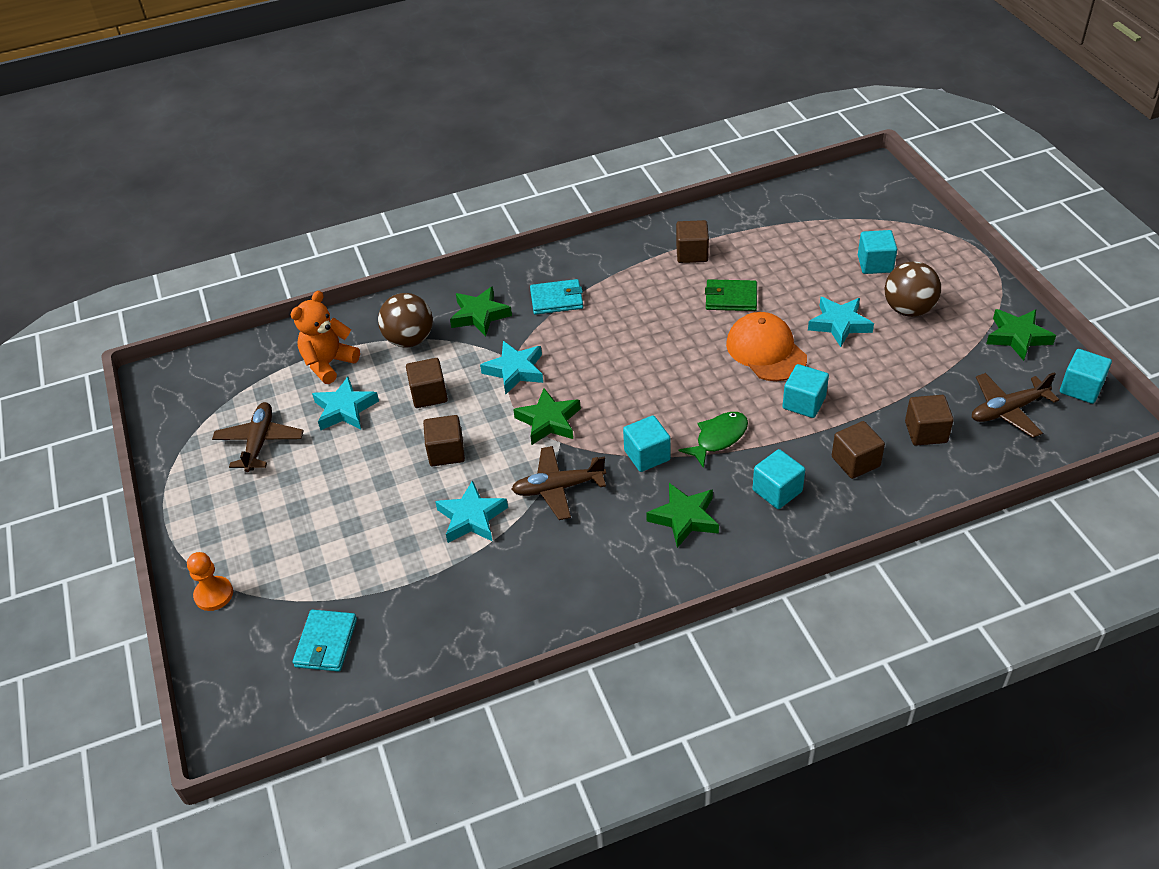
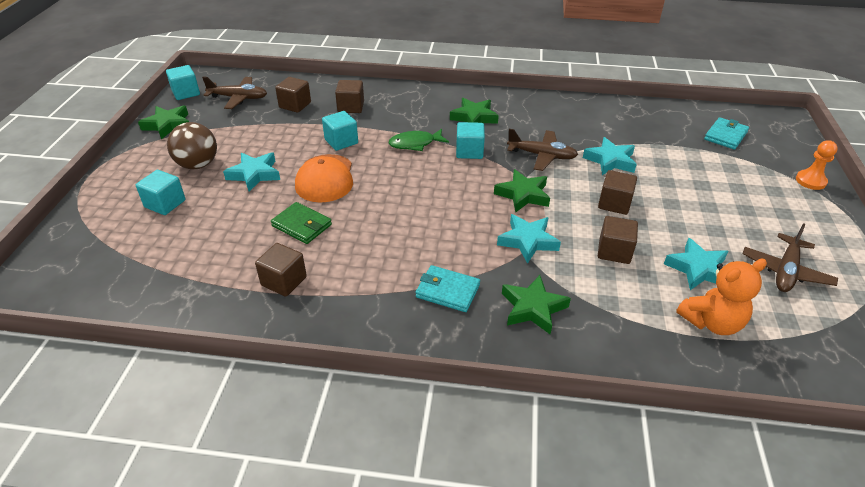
camera: 155 degrees left, 5 degrees down
(409, 339) = (617, 312): brown ball -> none
(777, 491) = (409, 110): turquoise cube -> none

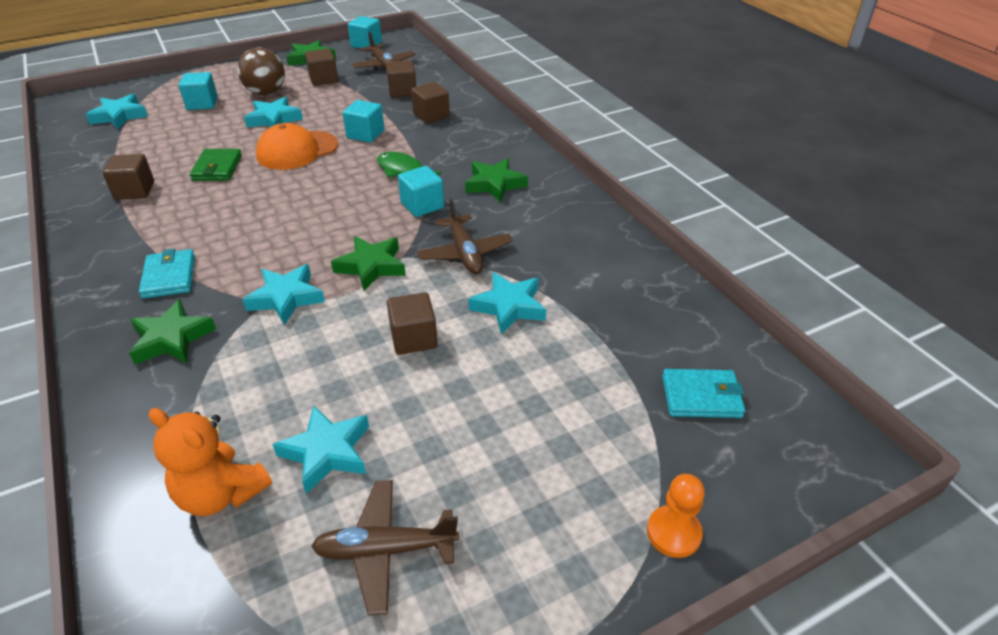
camera: 55 degrees right, 0 degrees up
(113, 260) = (119, 116): none -> turquoise star
(614, 251) = (313, 367): brown cube -> brown cube (323, 79)

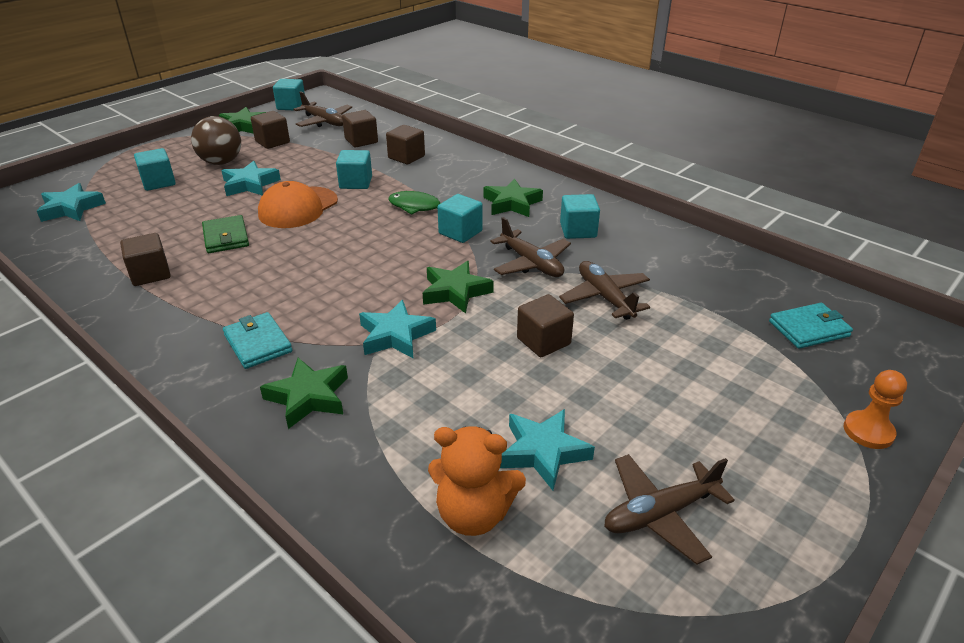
camera: 20 degrees left, 5 degrees down
(509, 307) = (605, 297): turquoise star -> brown plane
(538, 227) = (578, 230): none -> turquoise cube

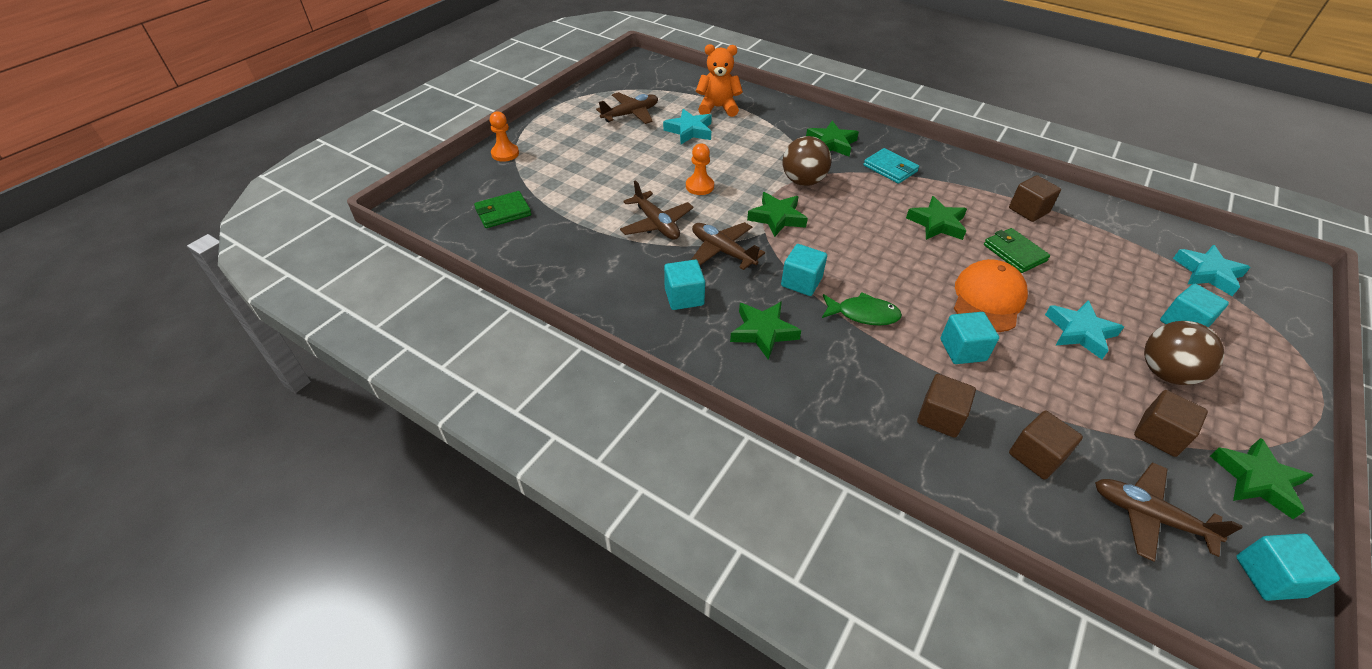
camera: 170 degrees right, 10 degrees up
(273, 269) = (937, 223): none -> green star
(395, 335) = (803, 181): turquoise star -> brown ball
(543, 341) = (699, 186): brown cube -> orange pawn
(808, 329) = (503, 212): turquoise wallet -> green wallet

